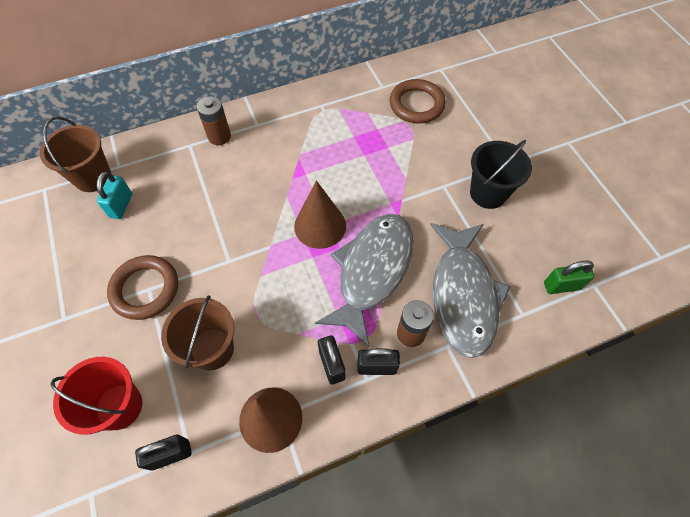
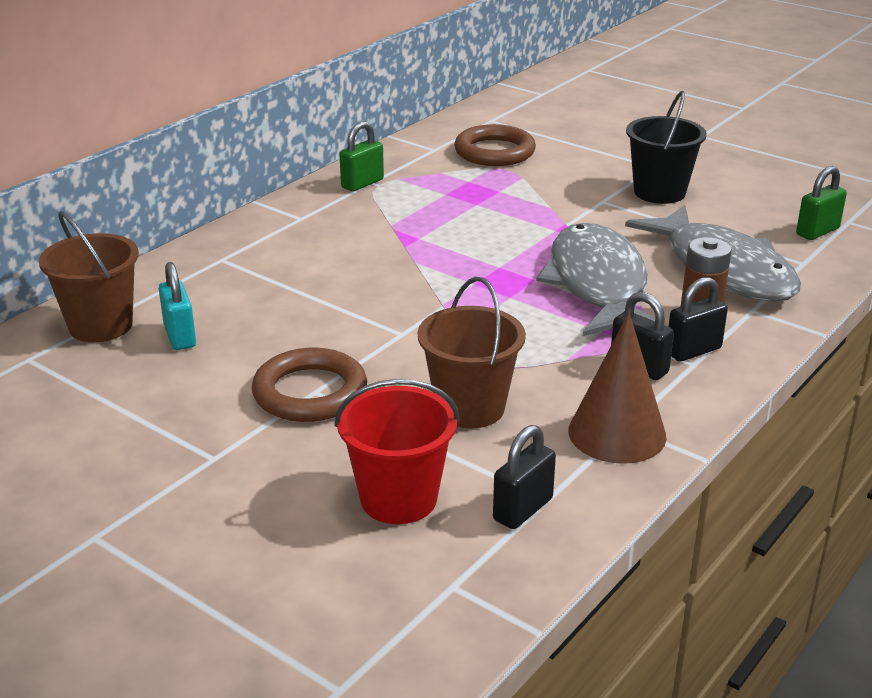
camera: 30 degrees left, 30 degrees down
(219, 136) = (258, 241): brown battery -> none
(314, 105) = (362, 183): none -> green padlock
(320, 226) = (489, 271): brown cone -> none

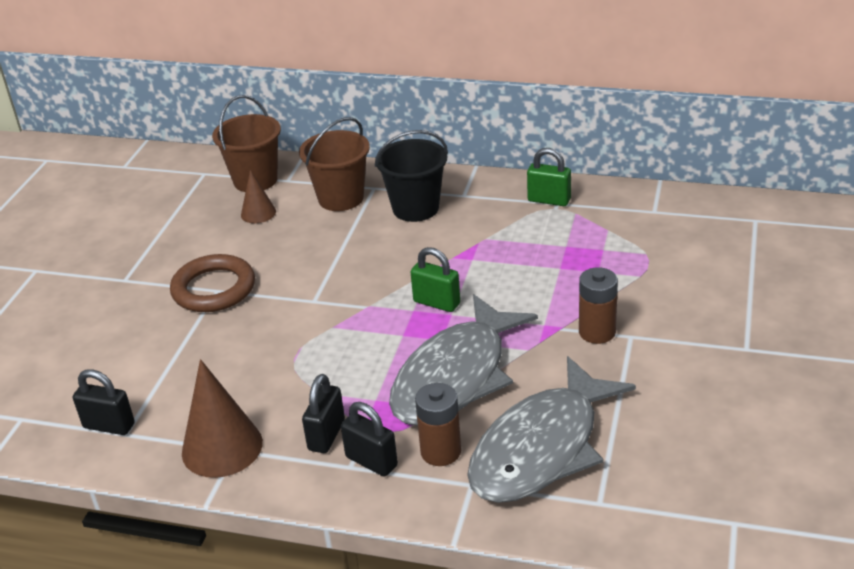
camera: 70 degrees right, 5 degrees up
(180, 336) = (258, 213): turquoise padlock -> brown cone
(398, 499) = (104, 367): red bucket -> none
(470, 408) = (225, 364): brown bucket -> brown bucket (341, 198)
(494, 152) = (681, 244): brown ring -> none
(585, 212) = (597, 332): none -> brown battery
(597, 285) = (456, 376): grey fish -> grey fish turned 150 degrees clockwise
(659, 192) = (683, 367): black bucket -> black bucket (415, 208)
(817, 232) = (684, 501): green padlock -> green padlock (436, 303)

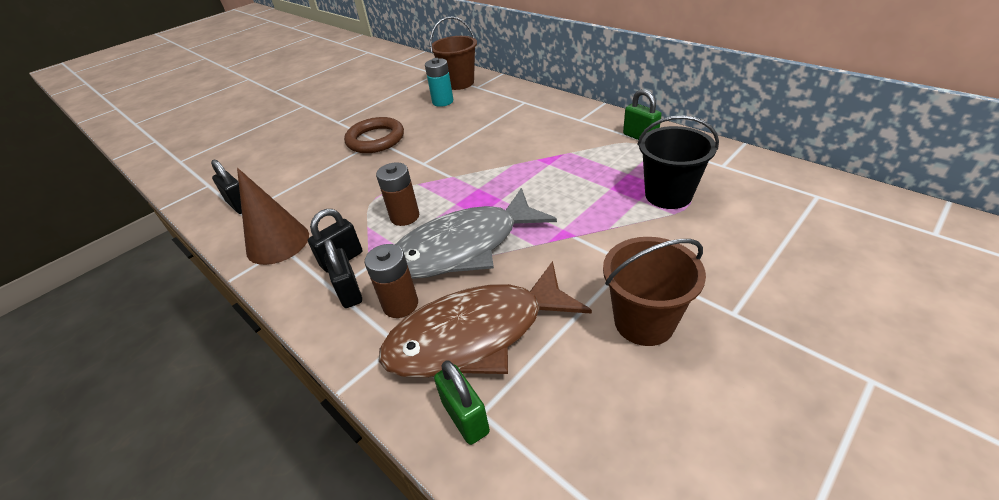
camera: 30 degrees right, 5 degrees up
(258, 213) = (442, 101): brown cone -> turquoise battery
(341, 198) = (498, 104): brown bucket -> brown bucket (644, 322)
(415, 208) = (539, 120): black bucket -> black bucket (668, 195)
(436, 303) = (498, 188): green padlock -> green padlock (465, 417)
(541, 448) = (476, 335): grey fish -> brown fish
(597, 332) = (601, 249): brown battery -> brown battery (405, 216)

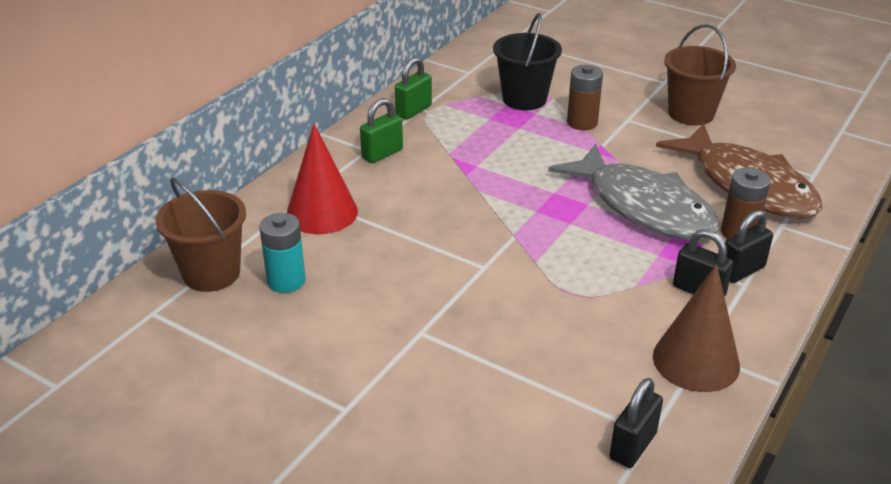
camera: 105 degrees left, 5 degrees down
(375, 139) = (417, 334): brown ring -> none
(405, 216) = (606, 258): brown battery -> brown battery (582, 122)
(465, 417) = (821, 181): green padlock -> green padlock (382, 154)
(504, 108) = (322, 212): none -> red cone

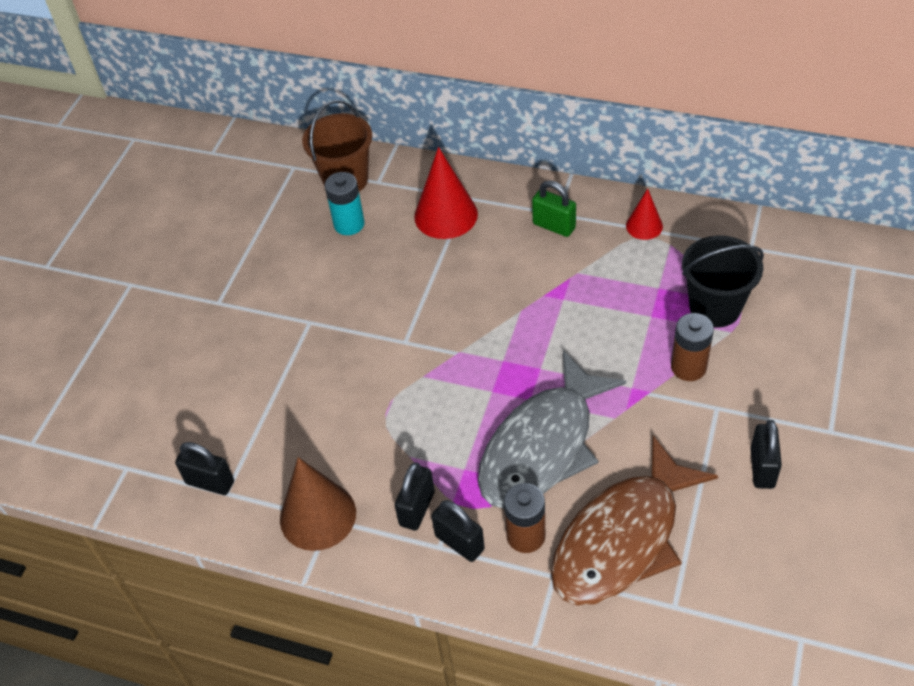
camera: 80 degrees right, 15 degrees up
(413, 111) = (644, 226): green padlock -> red cone
(691, 113) = (762, 468): brown bucket -> black padlock

